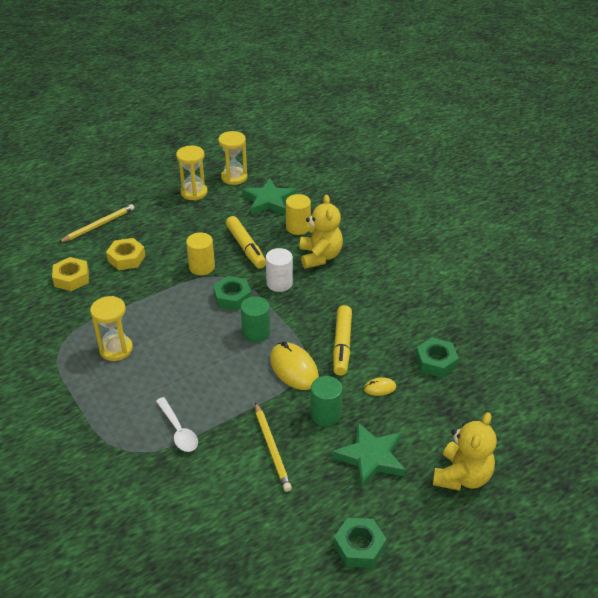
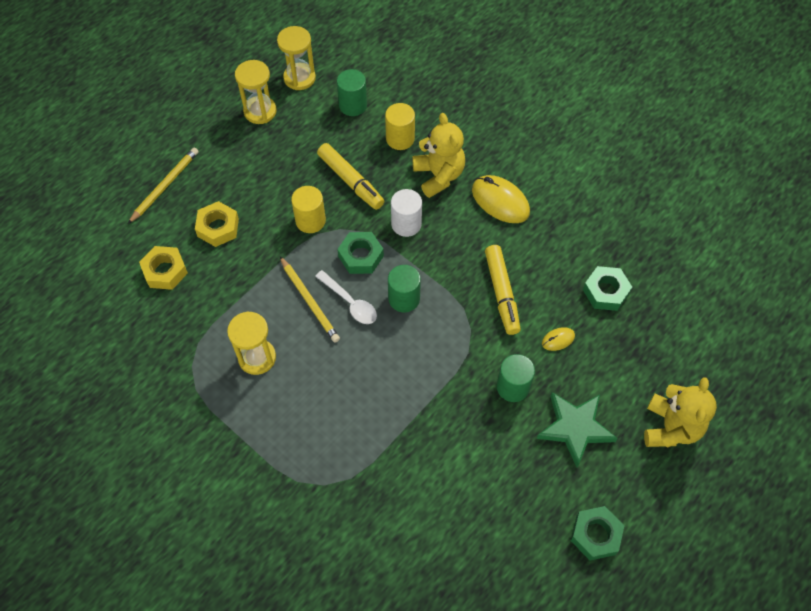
camera: 15 degrees left, 20 degrees up
(178, 431) = (366, 446): white spoon -> white spoon (350, 302)
(269, 200) = (353, 105): green star -> green cylinder
(272, 448) = (472, 443): yellow pencil -> yellow pencil (309, 301)
(294, 368) = (461, 336): yellow mouse -> yellow mouse (500, 201)

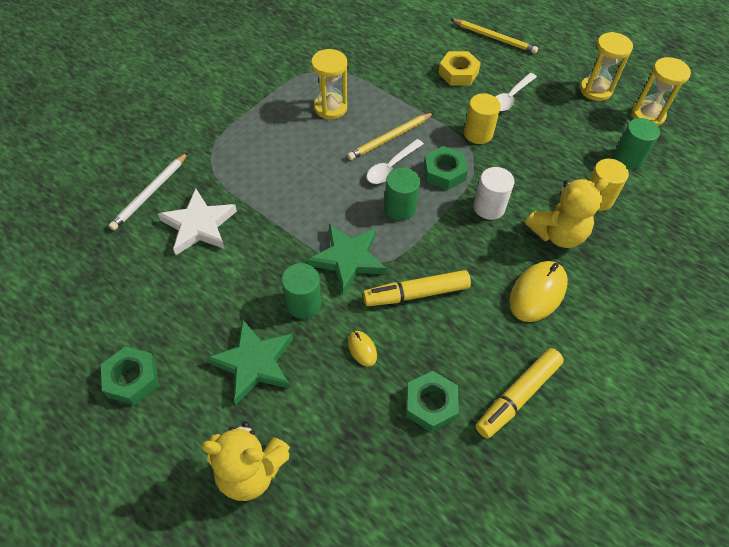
camera: 85 degrees right, 5 degrees down
(165, 271) = (409, 46): yellow nut -> none
(261, 185) = (510, 97): none -> white spoon
(351, 181) = (531, 161): yellow marker -> yellow marker (517, 396)
(371, 546) = (150, 193): none -> white pencil
(419, 489) = (199, 225): none -> white star
(464, 347) = (348, 259): none -> green star

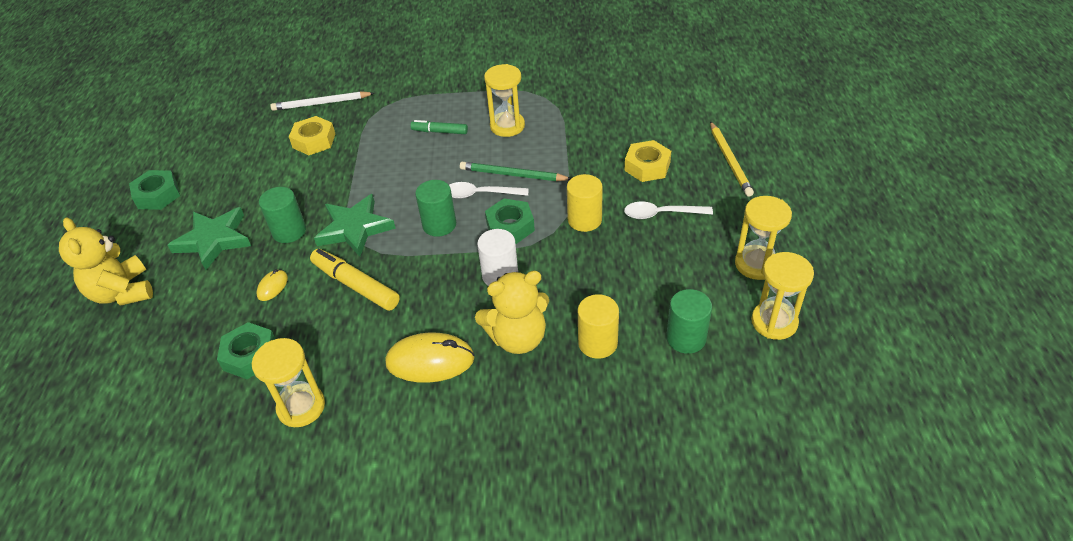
camera: 55 degrees right, 10 degrees down
(199, 225) = (314, 141): white star -> yellow nut
(289, 145) = (439, 132): none -> green marker
(390, 138) = (513, 175): yellow pencil -> green pencil
(517, 396) = (301, 407): yellow marker -> yellow hourglass
(558, 234) = (518, 338): yellow teddy bear -> yellow teddy bear turned 45 degrees counterclockwise

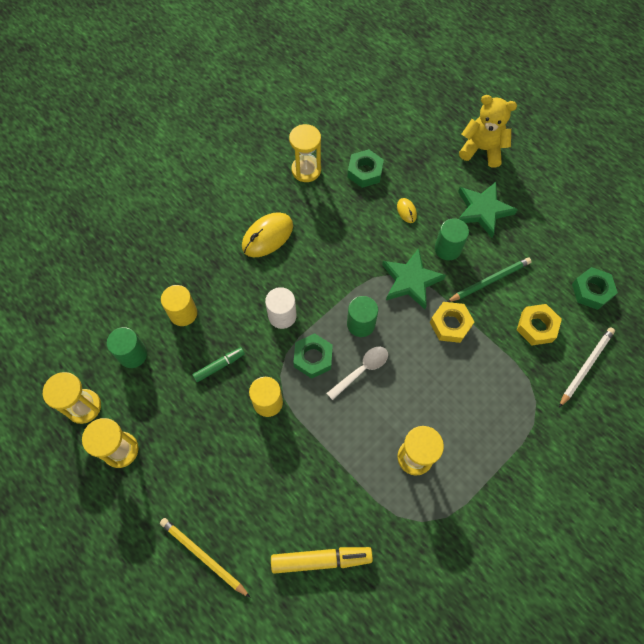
camera: 135 degrees right, 20 degrees up
(157, 195) = (566, 210): green nut -> green nut (591, 291)
(355, 285) = (361, 246): yellow marker -> yellow marker (321, 559)
(439, 132) = (459, 409): green marker -> green marker (219, 366)
(513, 175) = (357, 406): green pencil -> green pencil (489, 281)
(518, 338) = (232, 283): yellow teddy bear -> none
(647, 166) = (265, 496): yellow nut -> yellow nut (450, 324)
(661, 214) = (217, 450): white spoon -> none

